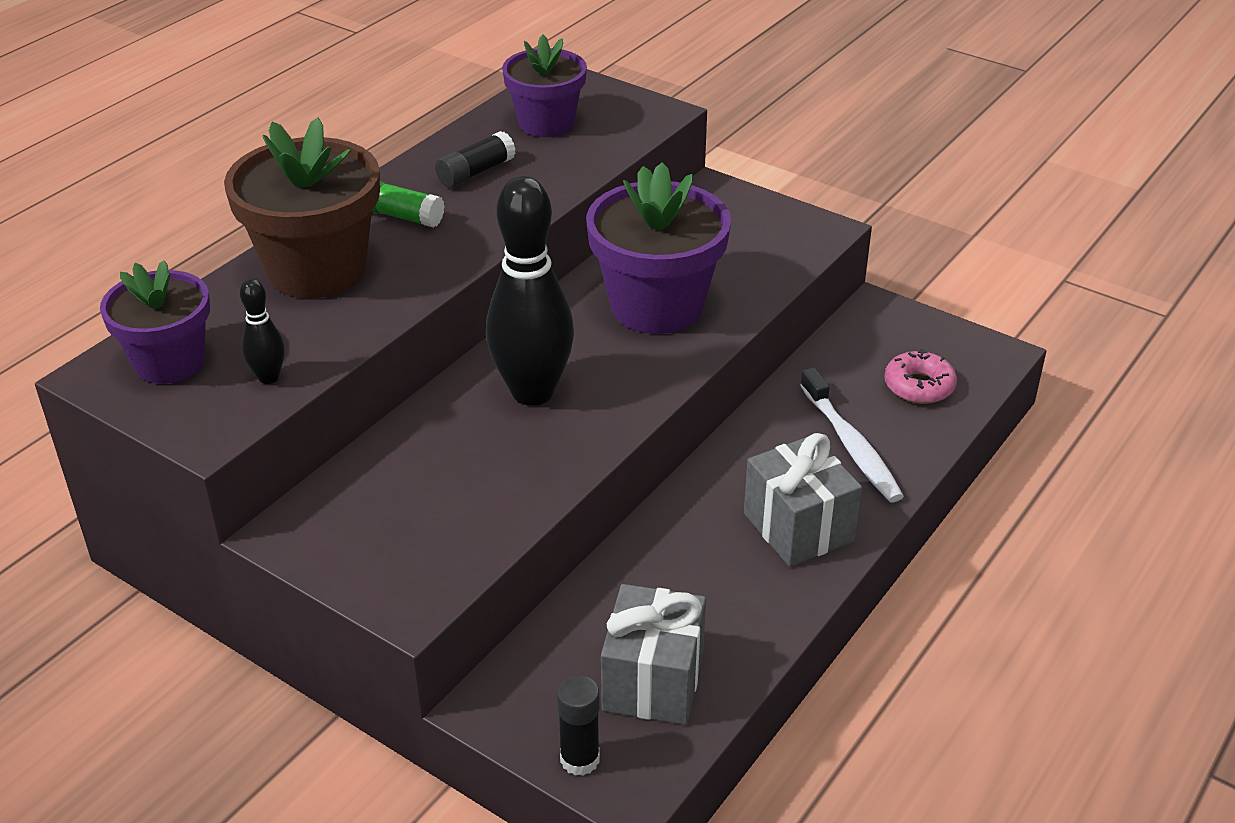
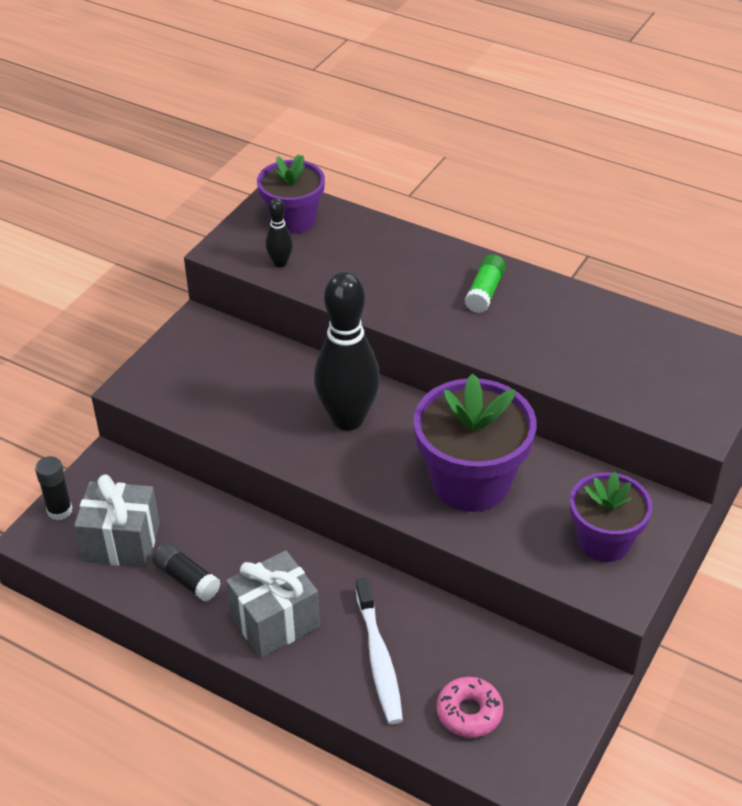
camera: 85 degrees right, 5 degrees up
(317, 270) = (405, 263): brown flower pot -> none
(476, 172) = (559, 323): black glue stick -> black glue stick (187, 579)
(546, 123) = (654, 355): purple flower pot -> purple flower pot (604, 541)
(851, 445) = (379, 658): white toothbrush -> white toothbrush turned 75 degrees counterclockwise

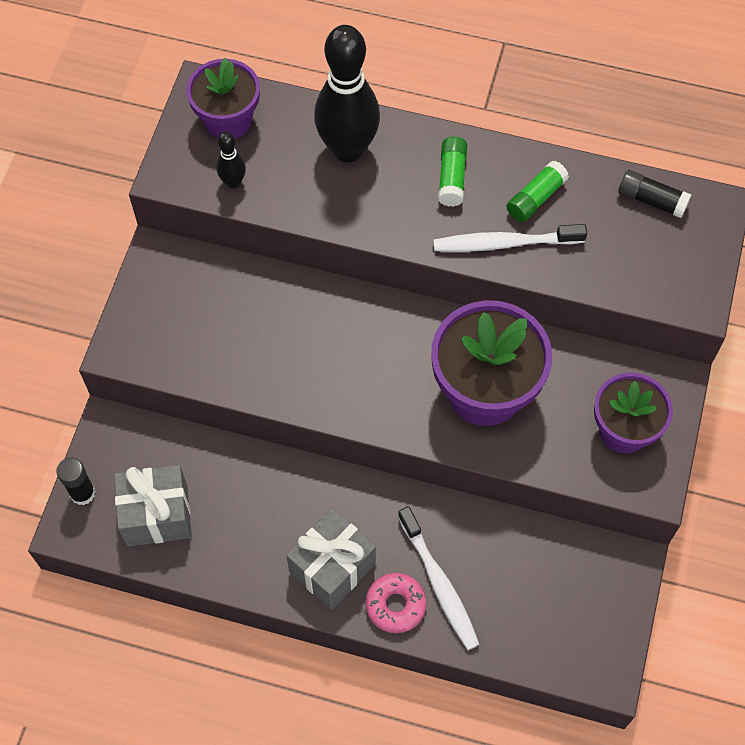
camera: 15 degrees left, 20 degrees up
(187, 579) = (234, 542): black glue stick -> black glue stick (651, 200)
(348, 419) = (346, 343): black bowling pin -> black bowling pin (348, 149)
(469, 712) = (535, 619): pink donut -> pink donut (395, 605)
(520, 349) = (505, 243): none -> white toothbrush
(561, 320) = (536, 198): none -> green glue stick

